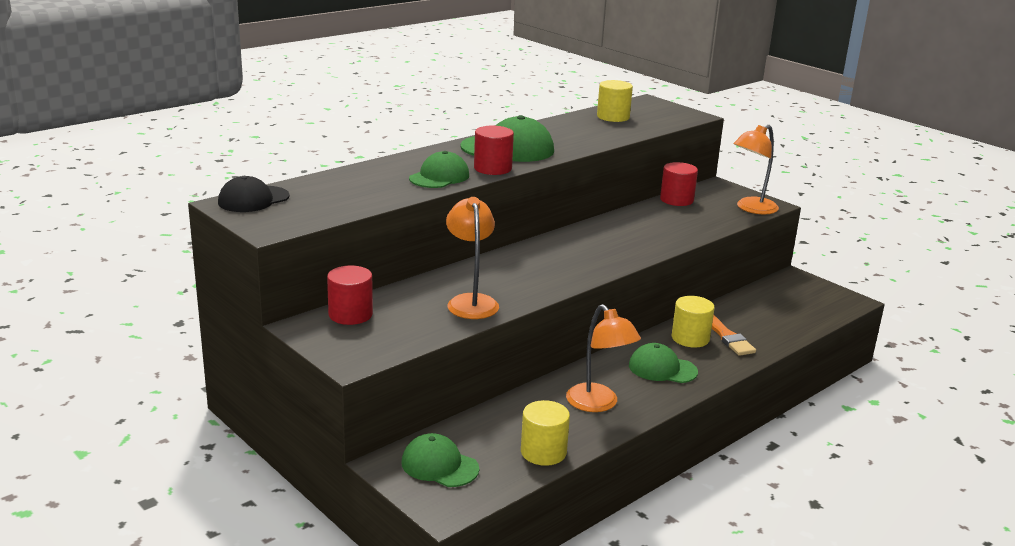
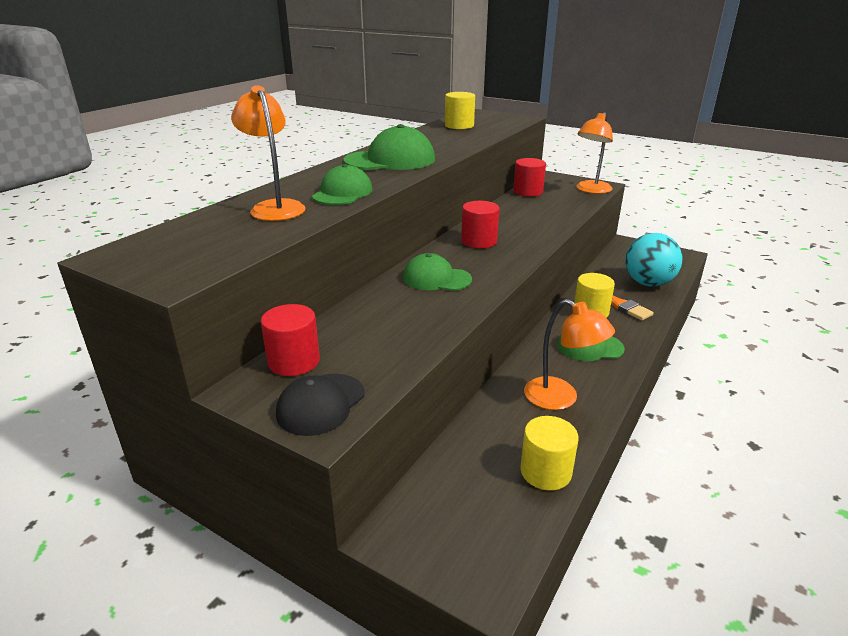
camera: 15 degrees left, 5 degrees up
(253, 199) = (143, 246): black cap -> black cap (321, 404)
(439, 465) = (448, 521): green cap -> green cap (436, 278)
(471, 301) = (416, 319): orange lamp -> orange lamp (274, 207)
(492, 168) = (389, 178): red cylinder -> red cylinder (479, 241)
(780, 322) = (648, 283): none -> turquoise ball

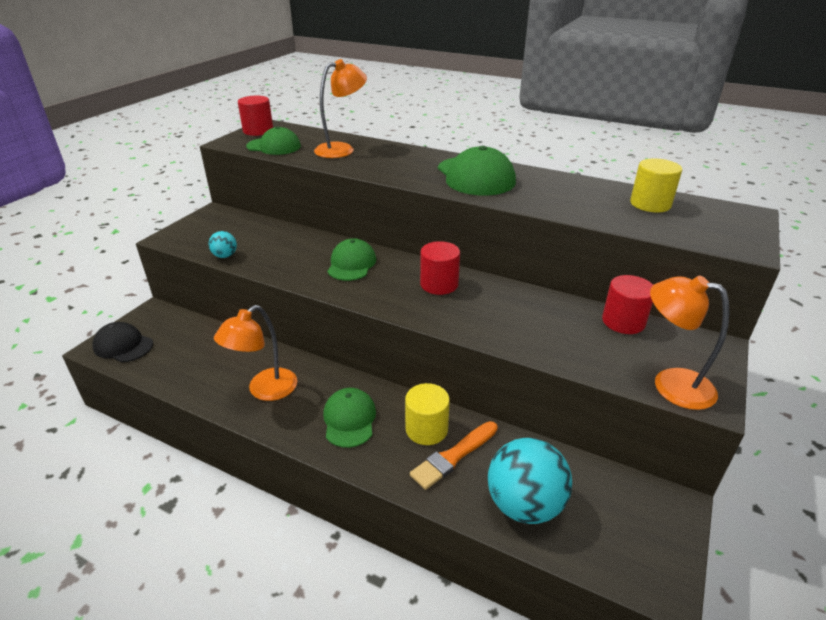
camera: 85 degrees right, 5 degrees up
(294, 361) = (238, 222): red cylinder -> red cylinder (258, 131)
(321, 404) = (190, 234): black cap -> black cap (123, 345)
(342, 193) = (375, 166): green cap -> green cap (274, 146)
(401, 362) = (225, 256): none -> turquoise ball
(545, 472) = (180, 376): yellow cylinder -> none

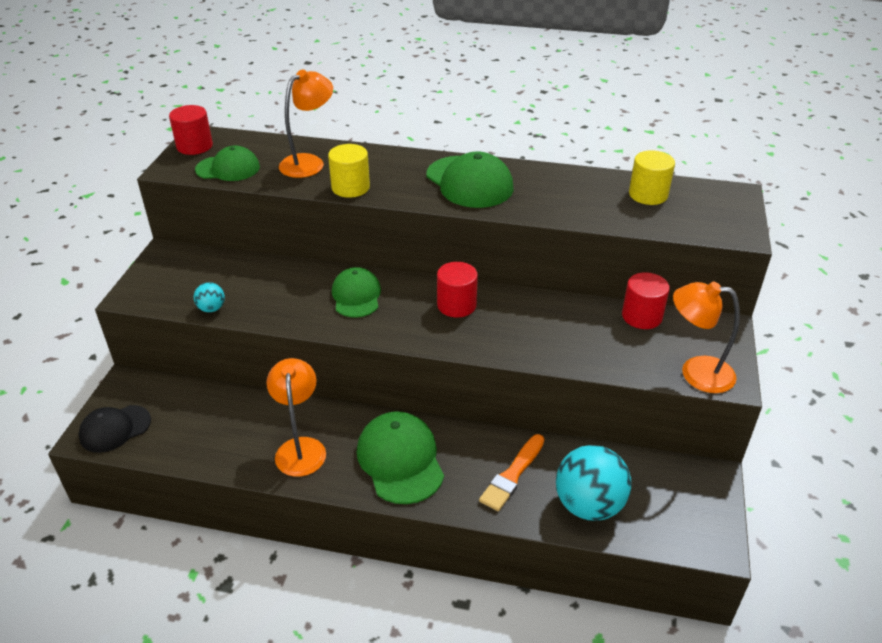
camera: 15 degrees left, 5 degrees up
(123, 345) = (115, 429): black cap -> black cap turned 45 degrees counterclockwise
(265, 390) = (300, 448): orange lamp -> orange lamp turned 150 degrees clockwise
(349, 419) = (400, 460): green cap -> green cap, size x1.51
(426, 429) = (478, 454): yellow cylinder -> yellow cylinder (350, 187)

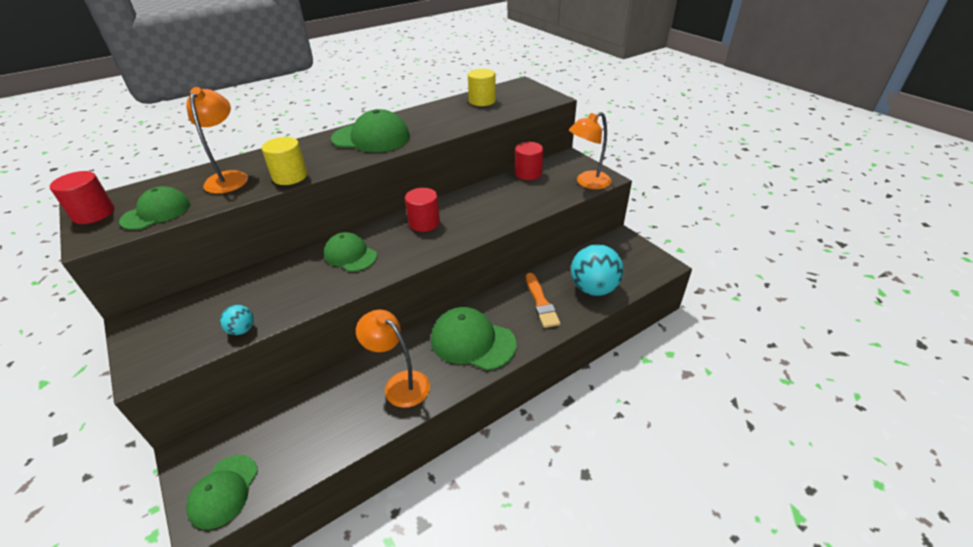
camera: 45 degrees left, 0 degrees up
(115, 429) = (224, 491): black cap -> green cap

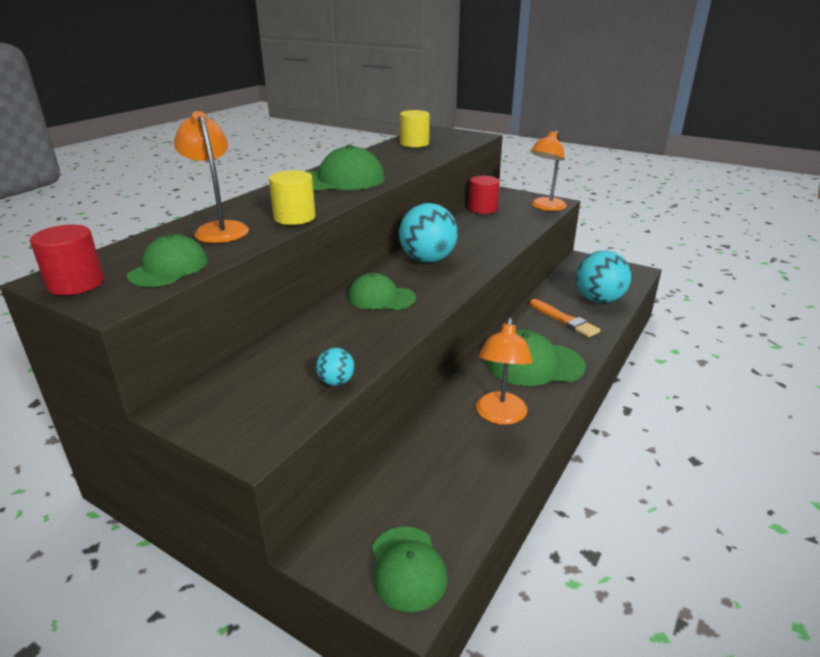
camera: 25 degrees left, 10 degrees down
(400, 384) = (500, 416): orange lamp -> orange lamp turned 90 degrees counterclockwise
(424, 223) = (427, 260): red cylinder -> turquoise ball

